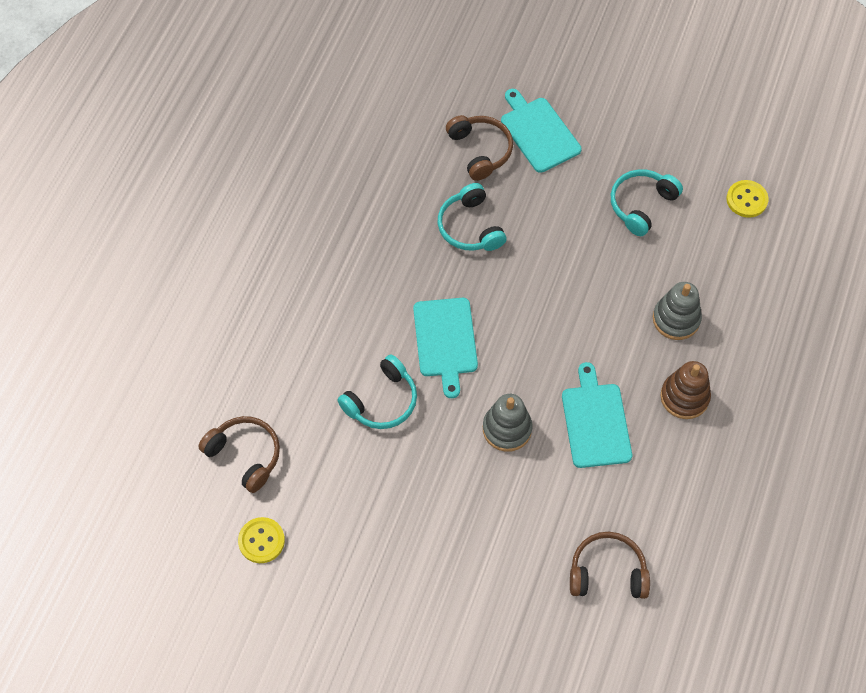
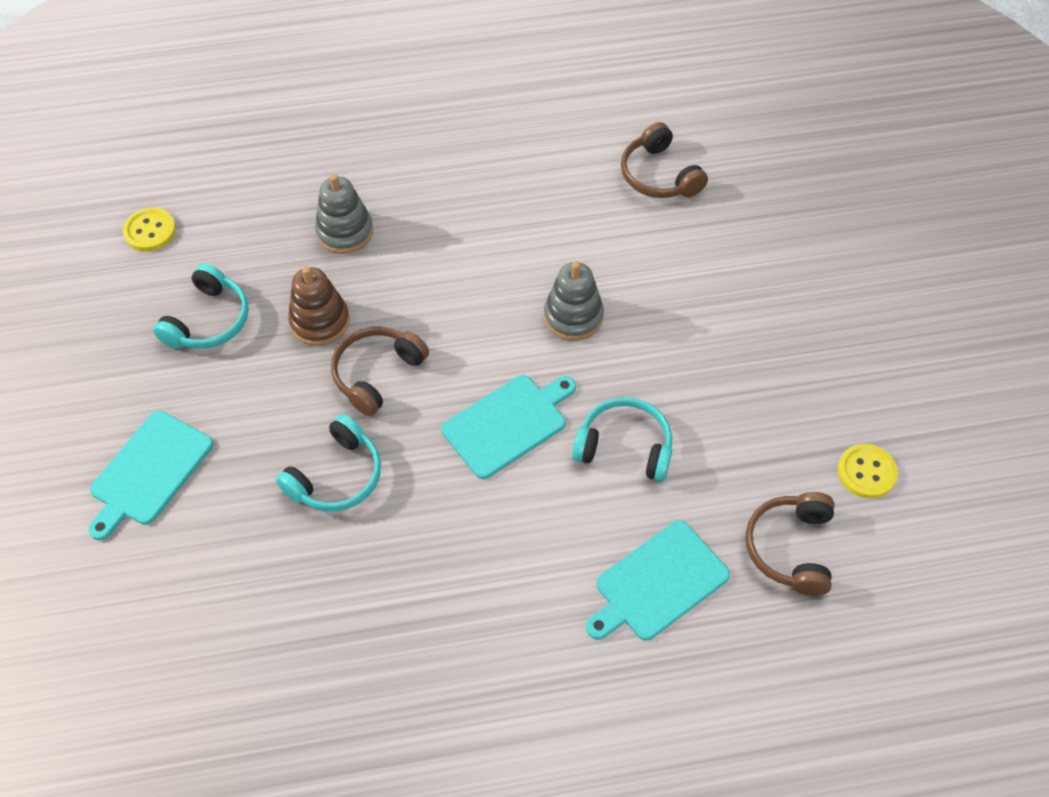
camera: 120 degrees left, 5 degrees down
(480, 151) = (211, 523): brown headphones -> brown headphones (377, 374)
(595, 422) = (511, 248): turquoise cutting board -> turquoise cutting board (658, 583)
(641, 205) = (208, 320): turquoise headphones -> turquoise headphones turned 75 degrees counterclockwise
(684, 397) = (433, 190): brown stacking toy -> brown stacking toy (320, 321)

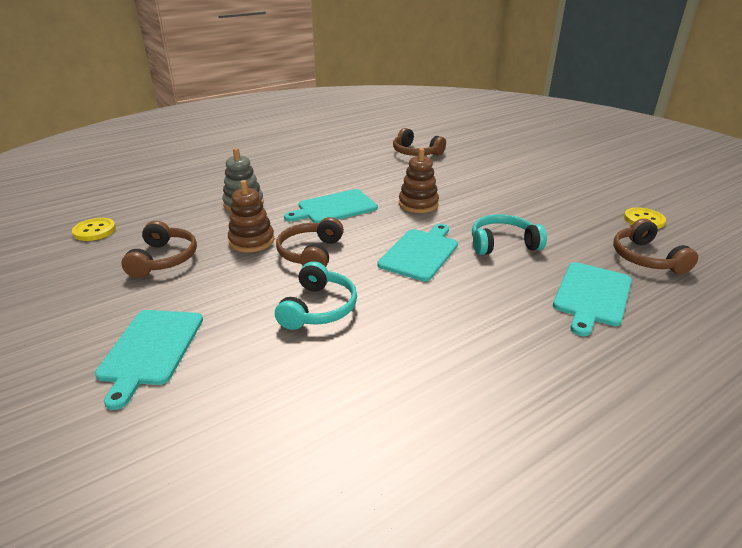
camera: 25 degrees left, 25 degrees down
(208, 320) = (163, 259): turquoise headphones -> brown headphones
(456, 284) = (334, 207): none -> turquoise cutting board
(573, 317) = (418, 204): grey stacking toy -> brown stacking toy

